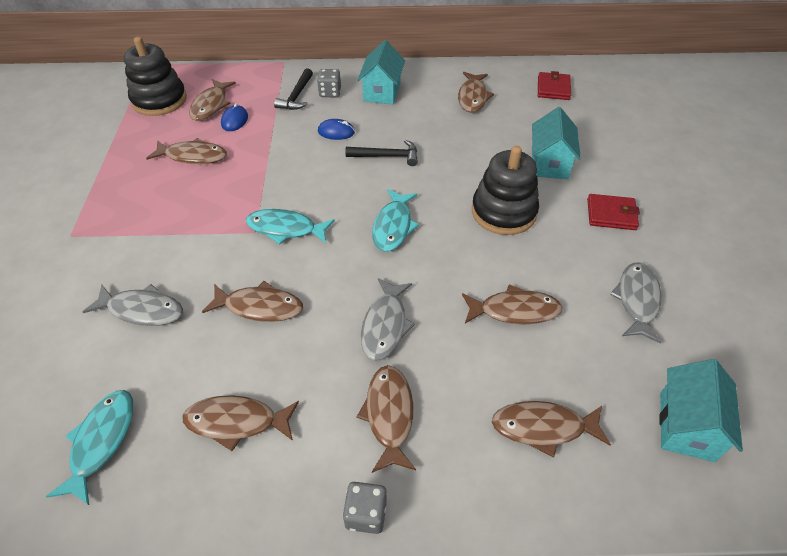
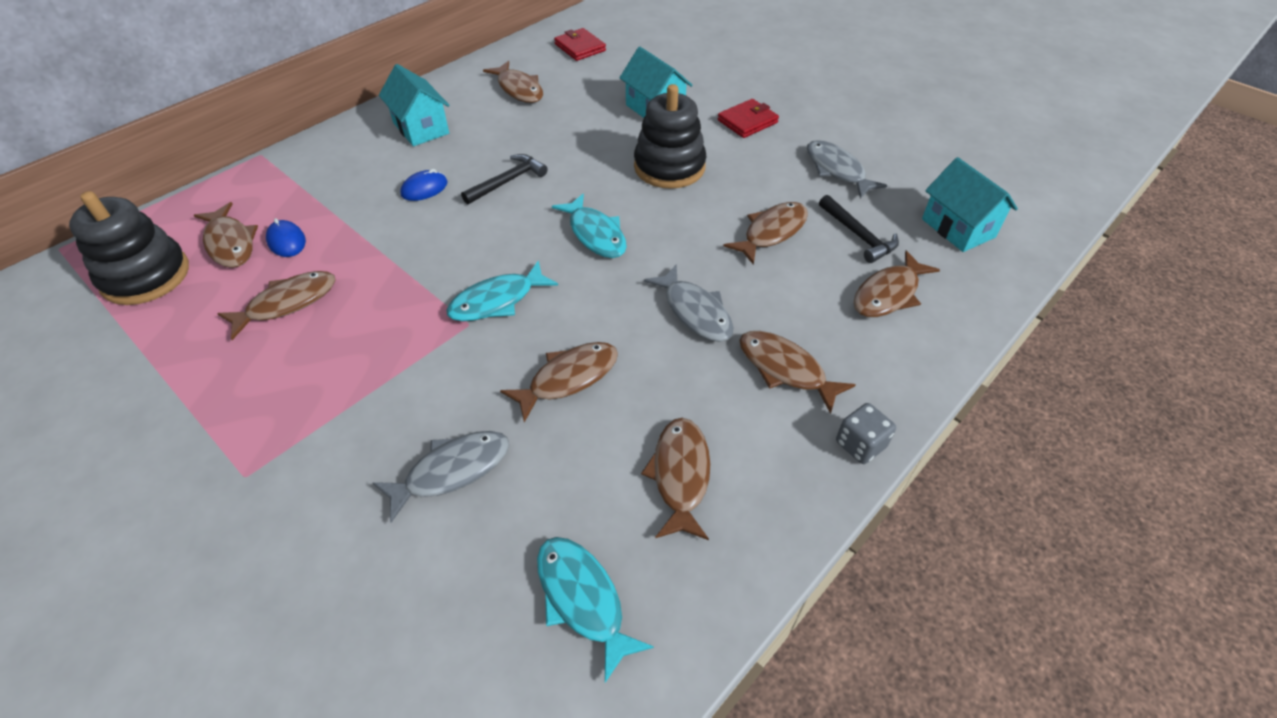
camera: 45 degrees left, 0 degrees up
(236, 422) = (680, 475): brown fish -> brown fish turned 135 degrees clockwise
(297, 96) = (329, 179): black hammer -> black hammer (858, 235)
(330, 93) = (364, 157): grey dice -> none

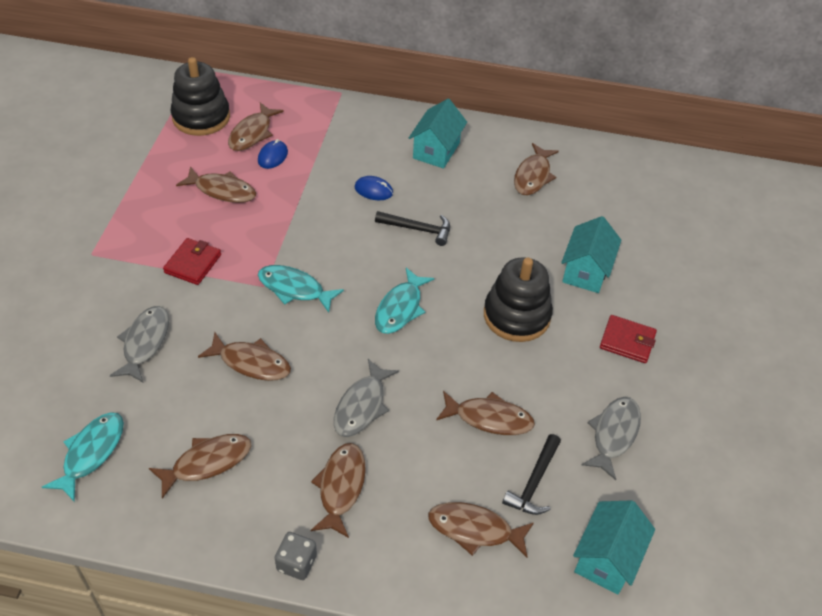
camera: 55 degrees right, 0 degrees up
(452, 471) = (145, 343): grey fish -> grey fish turned 105 degrees counterclockwise
(580, 47) = (627, 182): red wallet -> red wallet (193, 263)

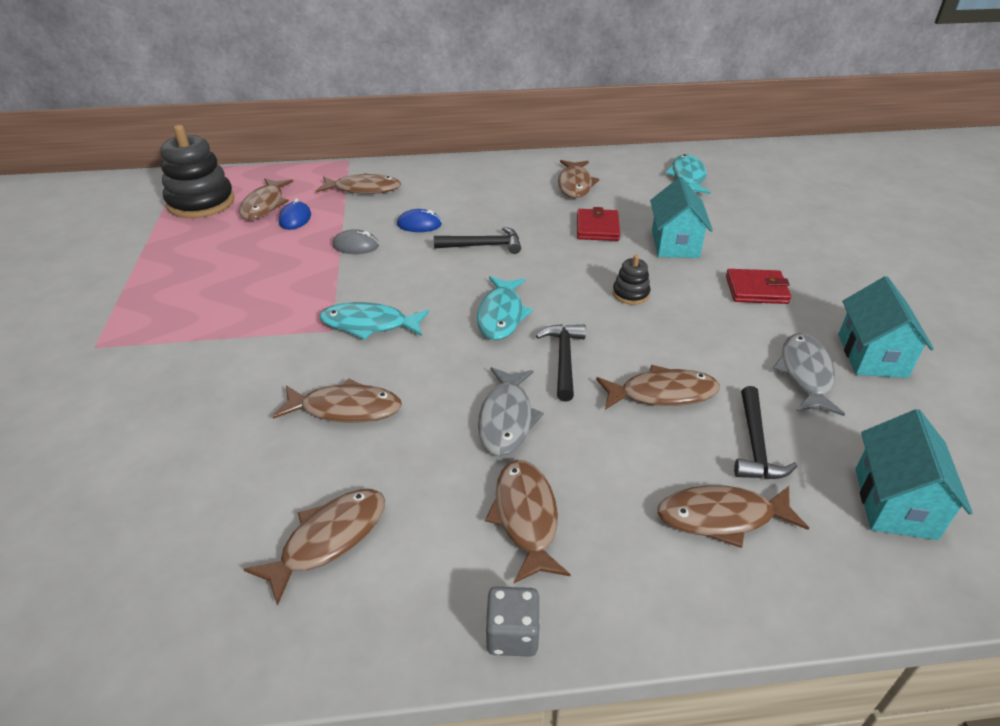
camera: 15 degrees left, 10 degrees down
(91, 453) = (147, 576): turquoise fish -> turquoise fish (688, 177)
(145, 343) = (194, 421): grey fish -> none
(193, 263) = (233, 328): red wallet -> red wallet (597, 228)
(222, 190) = (247, 256): brown fish -> brown fish (363, 189)
(312, 201) = (356, 246): none -> grey mouse
(429, 365) = (563, 360): none -> black hammer
(436, 150) = (468, 184): turquoise house -> turquoise house (871, 355)
(516, 316) = (630, 294): black stacking toy -> black stacking toy, size x0.47

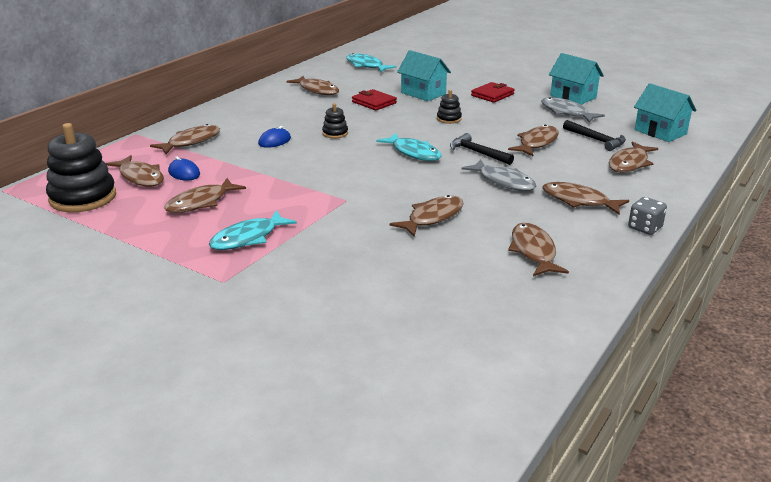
camera: 50 degrees left, 10 degrees down
(243, 256) = (201, 202): none -> brown fish
(356, 246) = (262, 165): grey mouse -> none
(369, 324) = (360, 188): turquoise fish -> turquoise fish (248, 238)
(483, 245) = (335, 133): black hammer -> black stacking toy

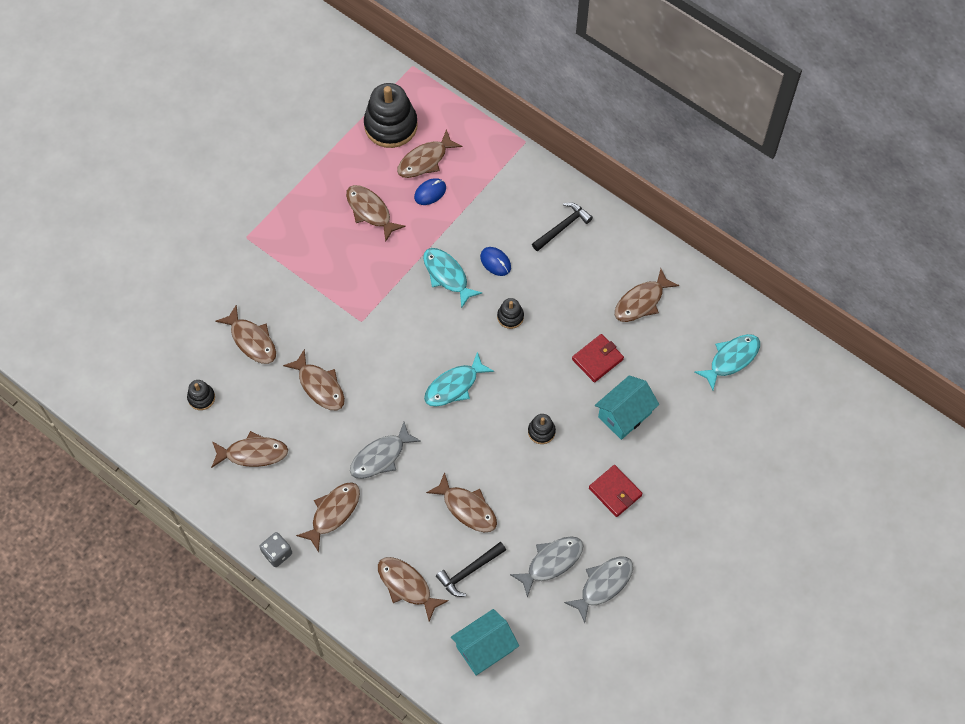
camera: 95 degrees right, 35 degrees up
(191, 142) = (500, 190): brown fish -> brown fish (251, 340)
(248, 238) = (305, 249): turquoise fish -> turquoise fish (447, 275)
(472, 294) = (201, 398): none -> black stacking toy
(477, 153) = (448, 445): black hammer -> black hammer (562, 227)
(573, 97) = (603, 585): turquoise house -> grey fish

